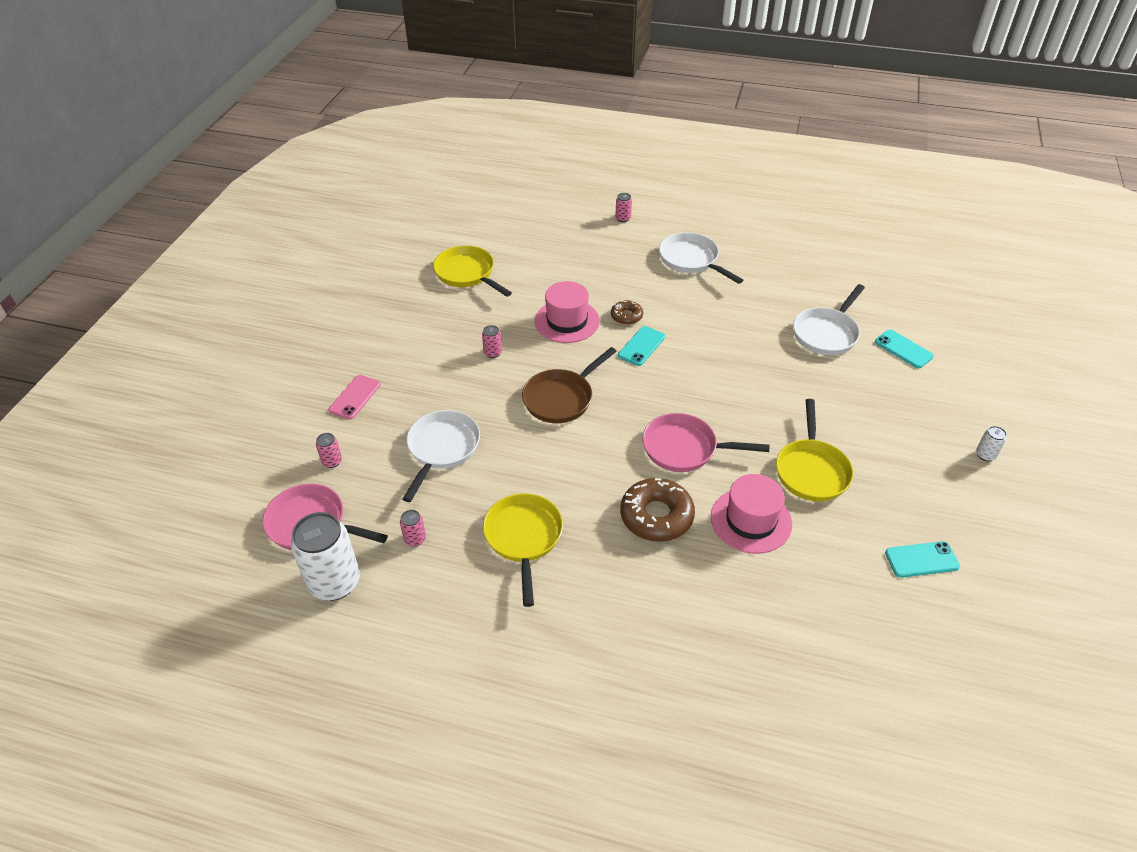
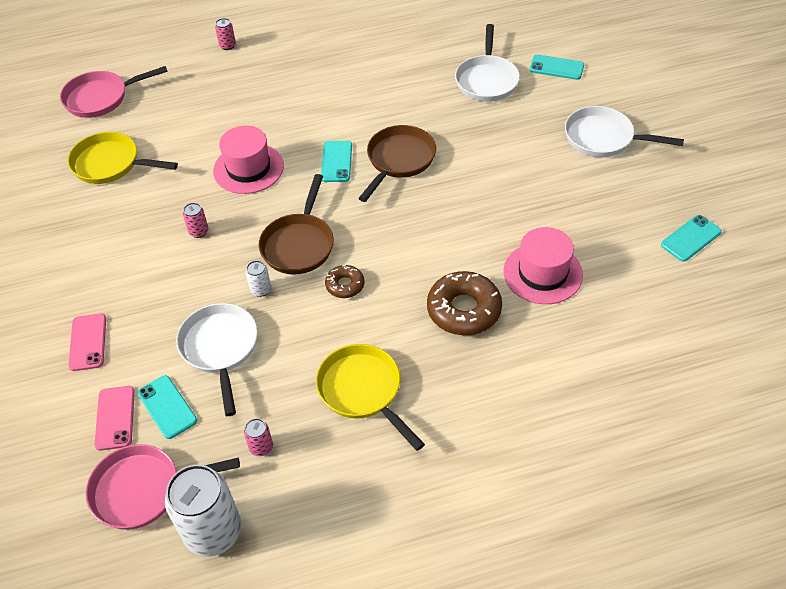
camera: 30 degrees left, 5 degrees up
(332, 461) = (115, 418): pink can -> pink phone
(372, 472) = (167, 407): none -> turquoise phone
(626, 316) = (301, 139): brown donut -> brown donut (345, 285)
(684, 448) = (443, 237): pink pan -> pink pan (101, 98)
(691, 260) = (322, 61): white pan -> white pan (603, 138)
(695, 368) = (399, 160): none -> brown pan
(811, 470) = (559, 206): yellow pan -> none
(985, 455) = (677, 129): white can -> white can (261, 290)

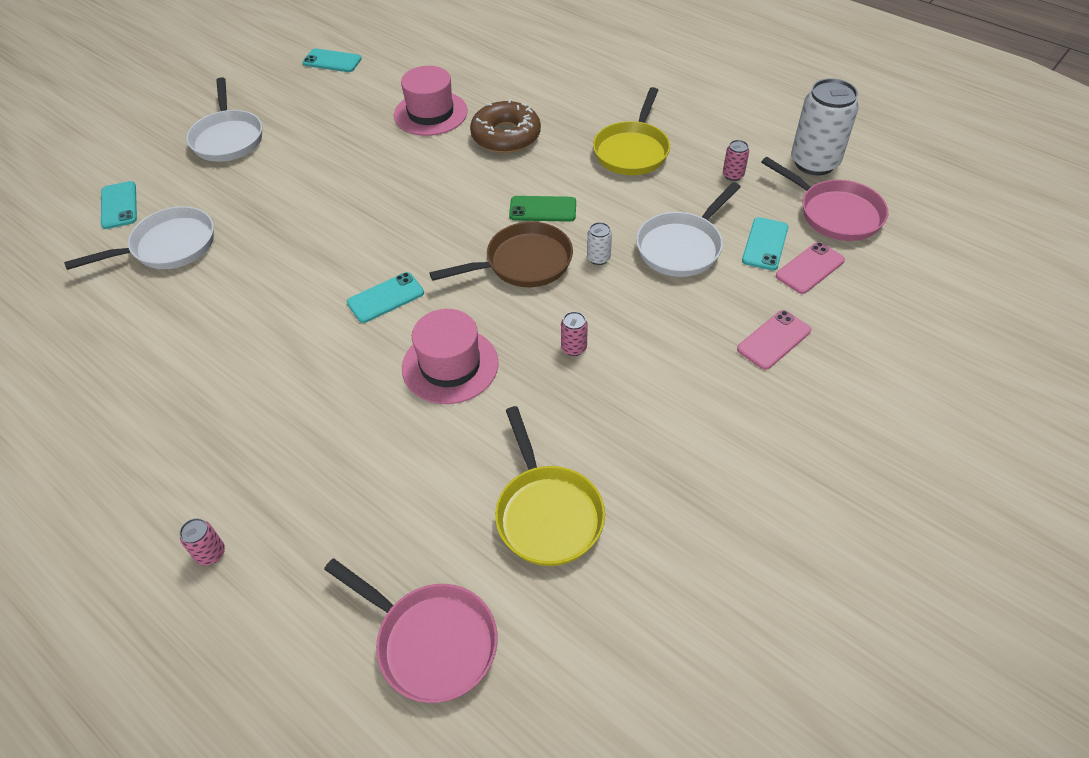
camera: 125 degrees left, 0 degrees up
(345, 285) = (542, 209): brown donut -> green phone
(399, 160) = (350, 252): brown pan -> none

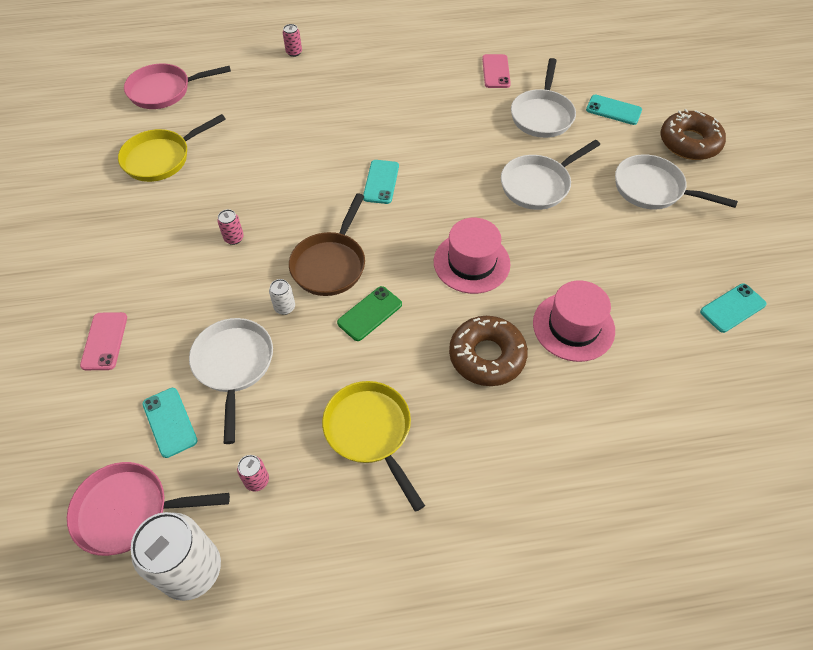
camera: 130 degrees right, 5 degrees up
(137, 144) = (689, 142): none -> brown donut
(285, 199) = (538, 185): none -> white pan
(450, 365) = (293, 179): pink hat -> pink hat (471, 262)
(547, 513) = (161, 158): yellow pan -> yellow pan turned 60 degrees counterclockwise
(810, 268) = (116, 427): pink phone -> pink phone (496, 71)

